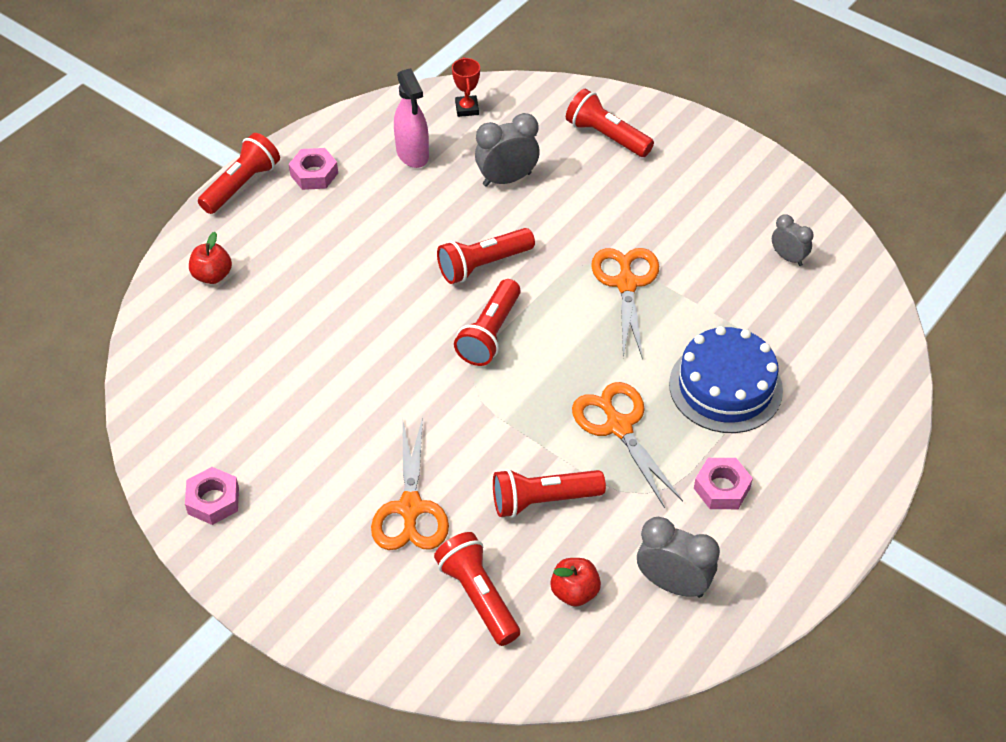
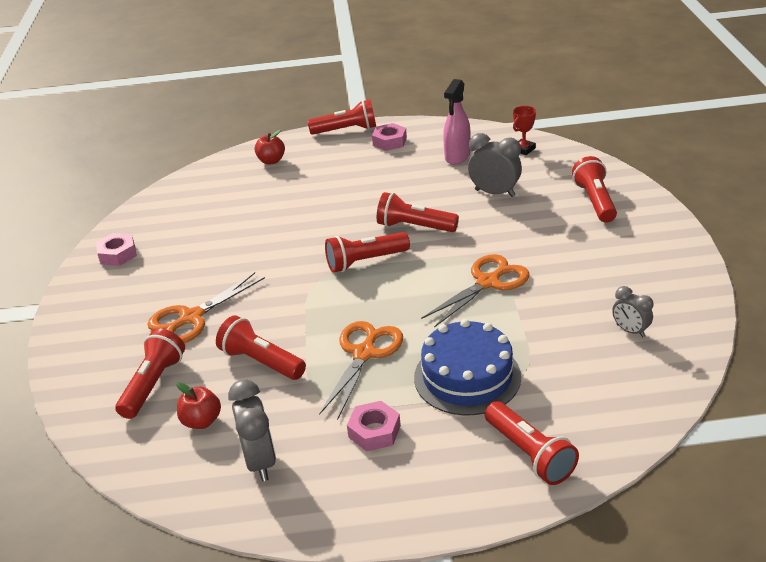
camera: 50 degrees right, 15 degrees down
(788, 257) = (630, 331): grey clock -> grey clock turned 135 degrees clockwise
(848, 418) = (529, 454): none -> red flashlight

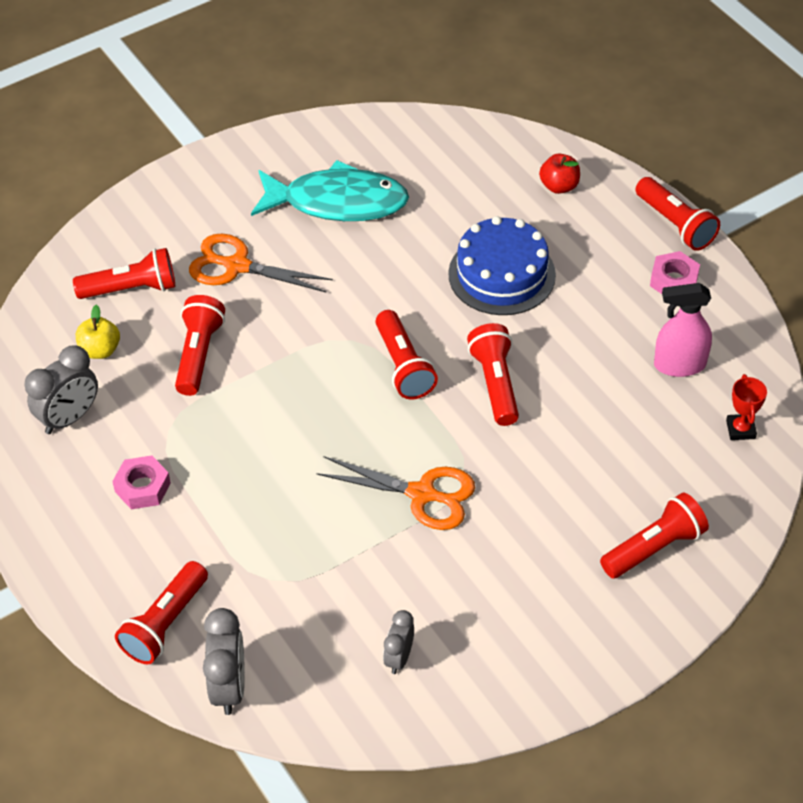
camera: 60 degrees right, 15 degrees up
(117, 254) = (307, 151): pink nut -> none
(183, 253) = (337, 202): none -> turquoise fish
(202, 421) = (100, 350): red apple -> yellow apple
(364, 353) = (249, 432): orange scissors -> none
(365, 261) = (403, 366): red flashlight -> red flashlight turned 150 degrees counterclockwise
(467, 377) = (253, 533): blue cake -> blue cake (501, 274)
(495, 193) = (613, 435): grey clock -> grey clock (229, 687)
(523, 149) = (740, 429): red trophy -> red trophy turned 75 degrees clockwise

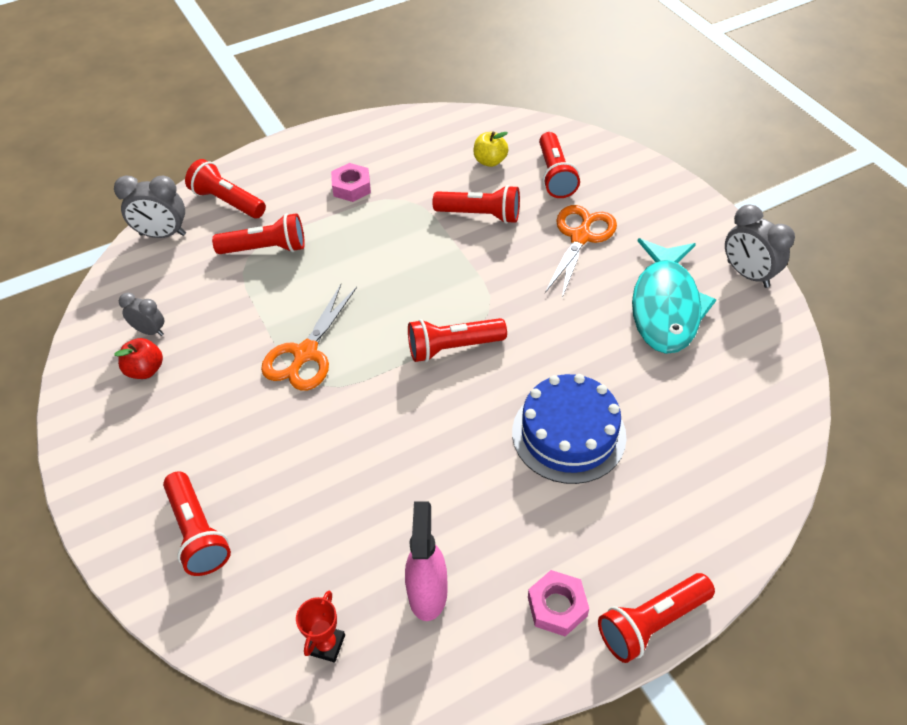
camera: 95 degrees right, 0 degrees up
(69, 418) = (424, 148): grey clock -> grey clock (747, 274)
(495, 383) = (423, 417): red flashlight -> red flashlight (266, 248)
(559, 186) = (707, 501): red apple -> red apple (145, 370)
(740, 429) = (326, 644): red trophy -> red trophy turned 75 degrees counterclockwise

